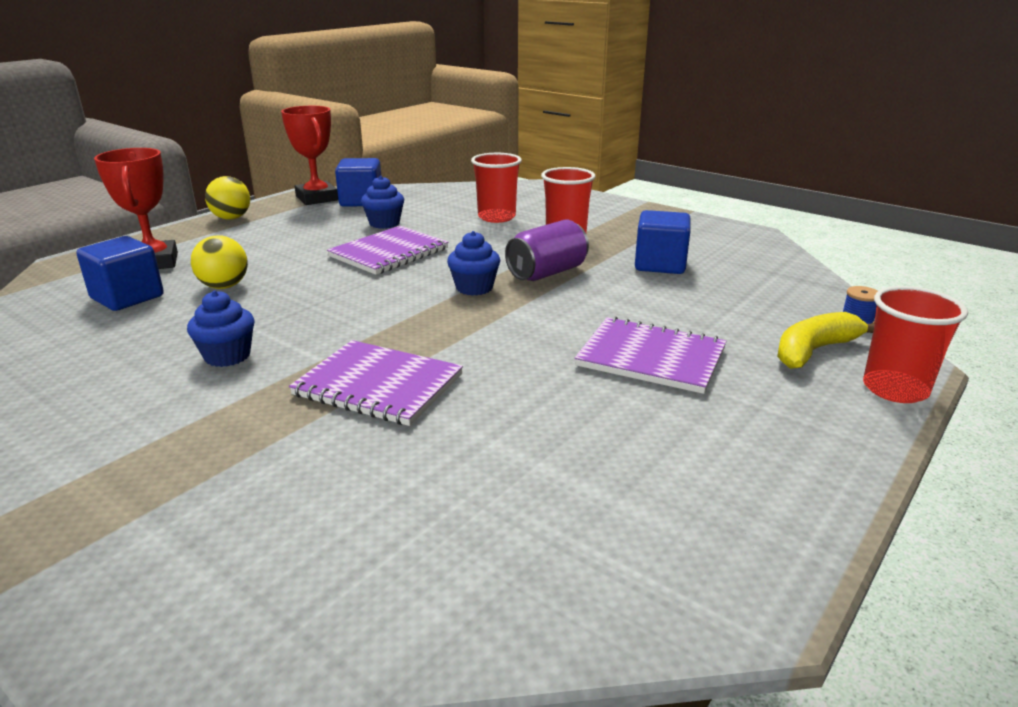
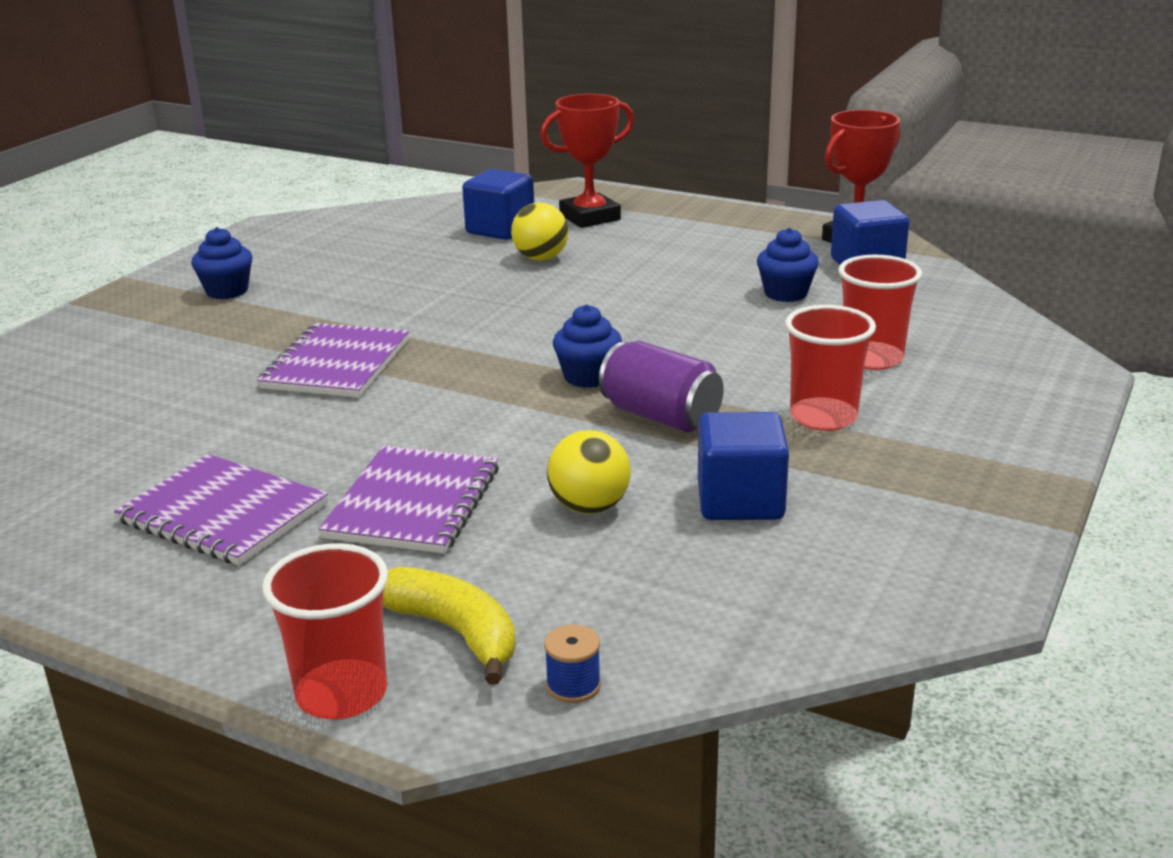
camera: 80 degrees right, 0 degrees up
(227, 356) = (387, 294): blue cupcake -> blue cupcake (227, 291)
(231, 218) = (743, 216): yellow ball -> yellow ball (589, 507)
(389, 253) = (679, 313): purple notebook -> purple notebook (223, 513)

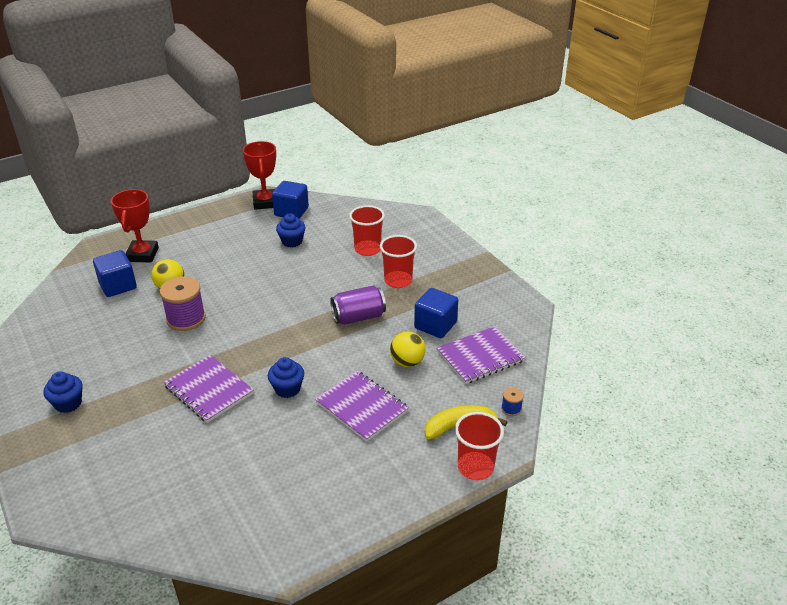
camera: 60 degrees left, 10 degrees up
(223, 513) = (317, 467): purple notebook -> purple notebook (480, 356)
(482, 292) = (186, 319): none -> purple spool
(588, 377) = (306, 321): blue cupcake -> blue cupcake (287, 389)

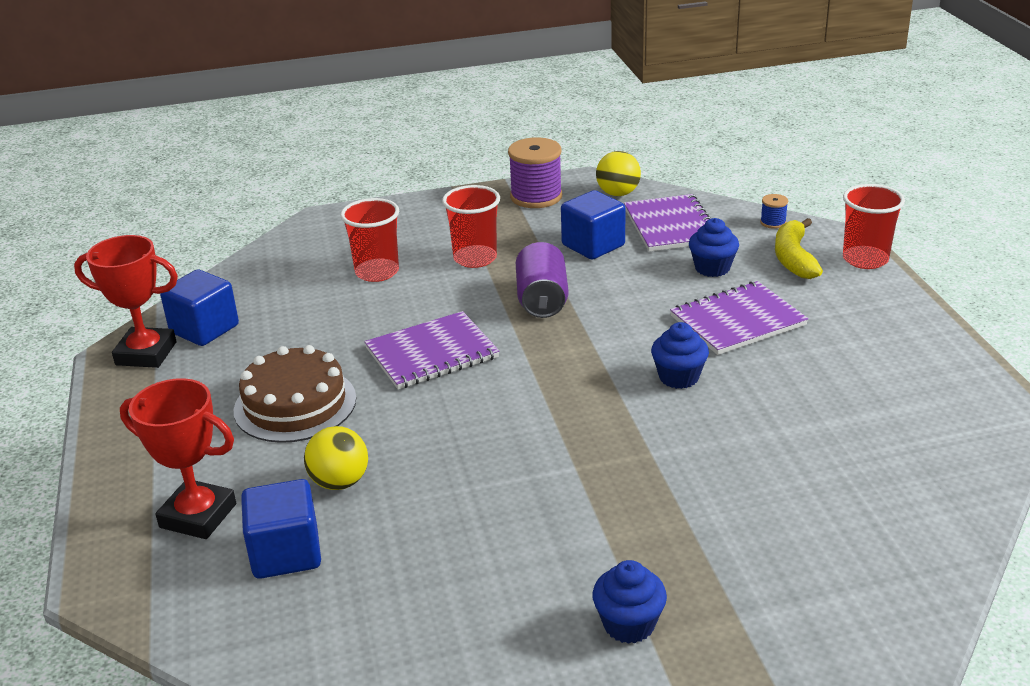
camera: 70 degrees left, 5 degrees down
(186, 319) = (449, 467): purple spool -> purple spool (536, 197)
(209, 390) = (653, 452): purple notebook -> purple notebook (432, 353)
(231, 257) = (295, 404): none -> brown cake
(292, 241) = (298, 337): blue cupcake -> blue cupcake (712, 268)
(407, 362) = (660, 276): yellow ball -> yellow ball (618, 193)

